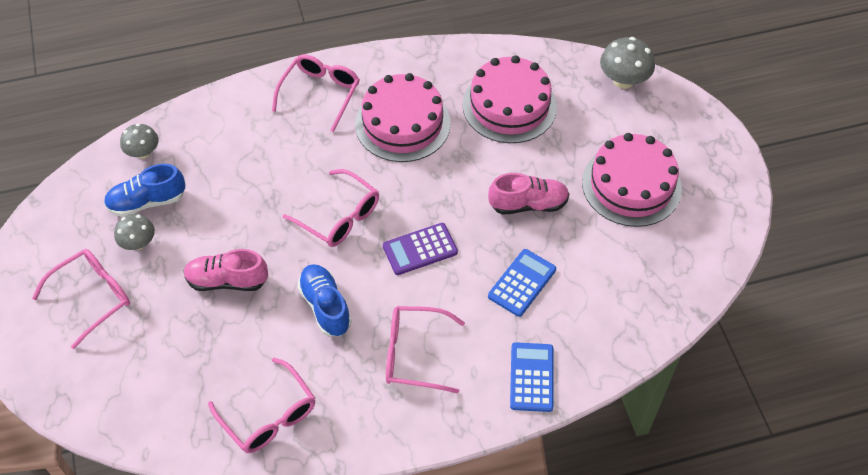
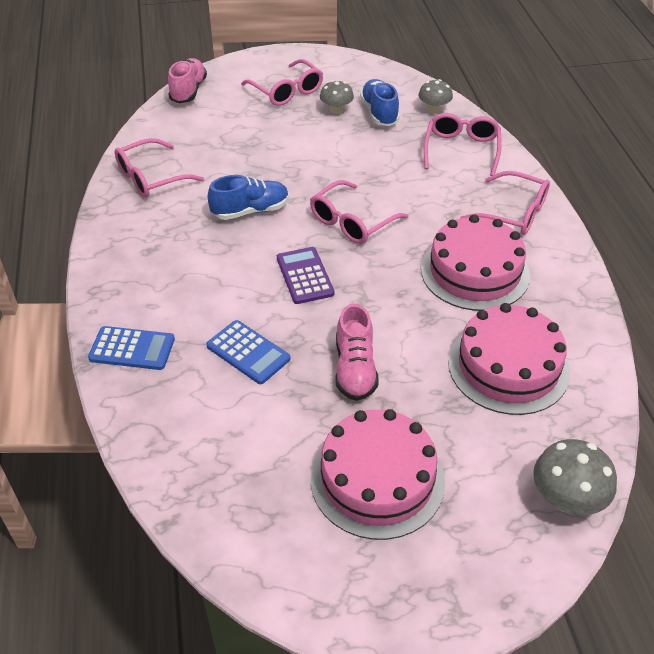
camera: 95 degrees right, 10 degrees down
(227, 281) = (290, 155): pink shoe -> pink shoe (188, 91)
(414, 354) = (184, 265): pink glasses -> pink glasses (461, 149)

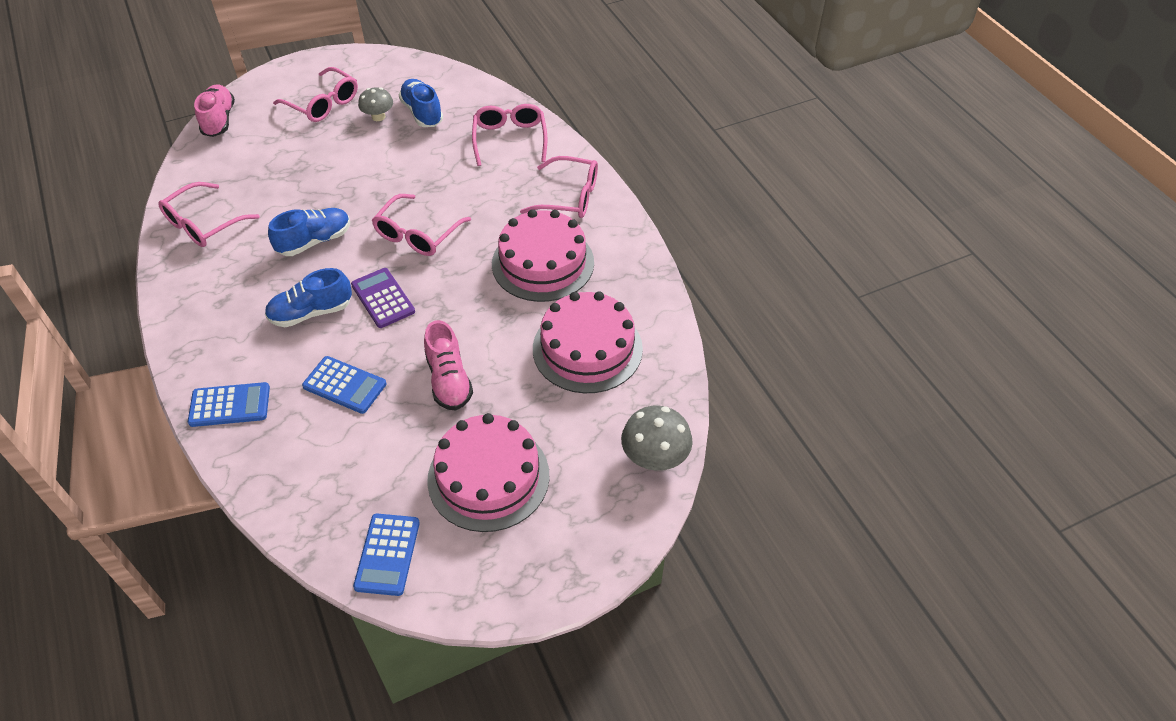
camera: 15 degrees left, 5 degrees up
(231, 276) = (311, 312): none -> blue shoe
(253, 537) = (387, 554): none -> blue calculator
(434, 109) = (475, 100): grey mushroom -> none

